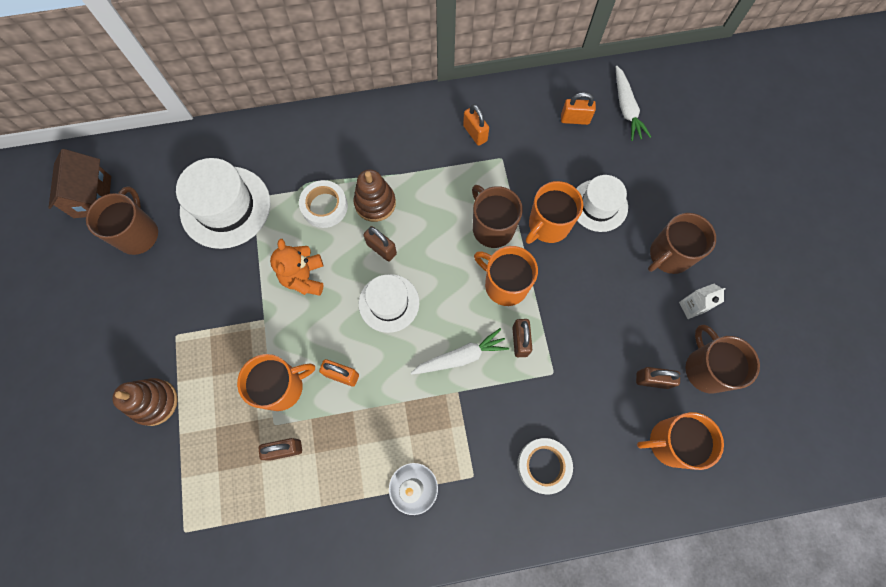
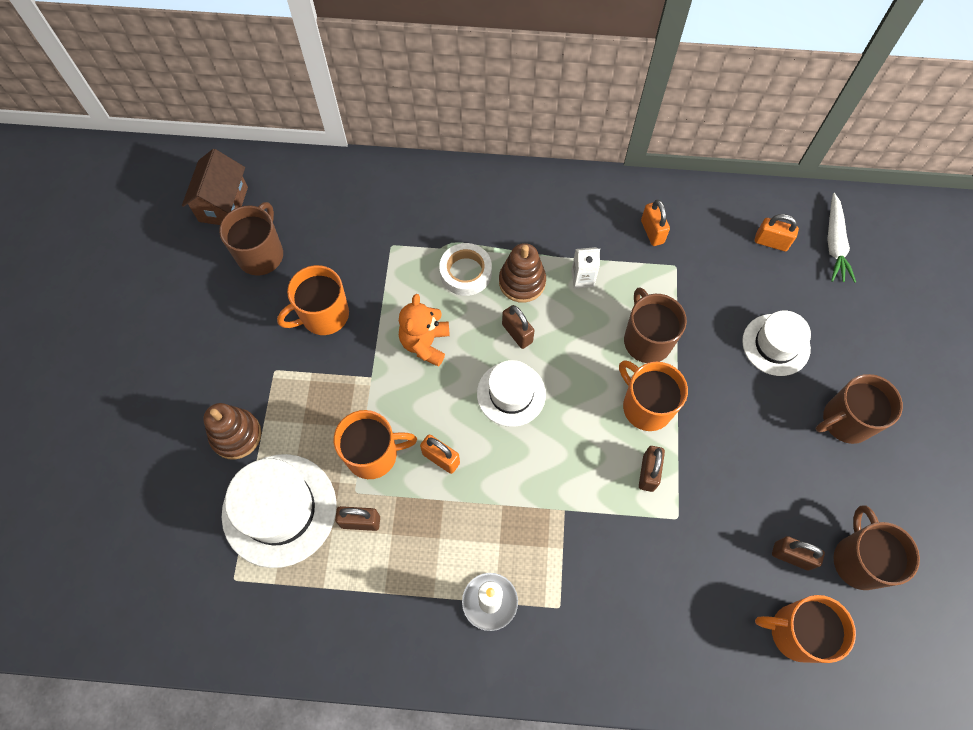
camera: 15 degrees right, 5 degrees down
(225, 207) = (359, 248): white hat -> white hat (279, 510)
(461, 357) = (577, 473): white carrot -> none
(543, 465) = (641, 617): white tape -> none
(548, 225) = (711, 353): orange mug -> orange mug (323, 315)
(691, 307) = (858, 486): white carton -> white carton (582, 278)

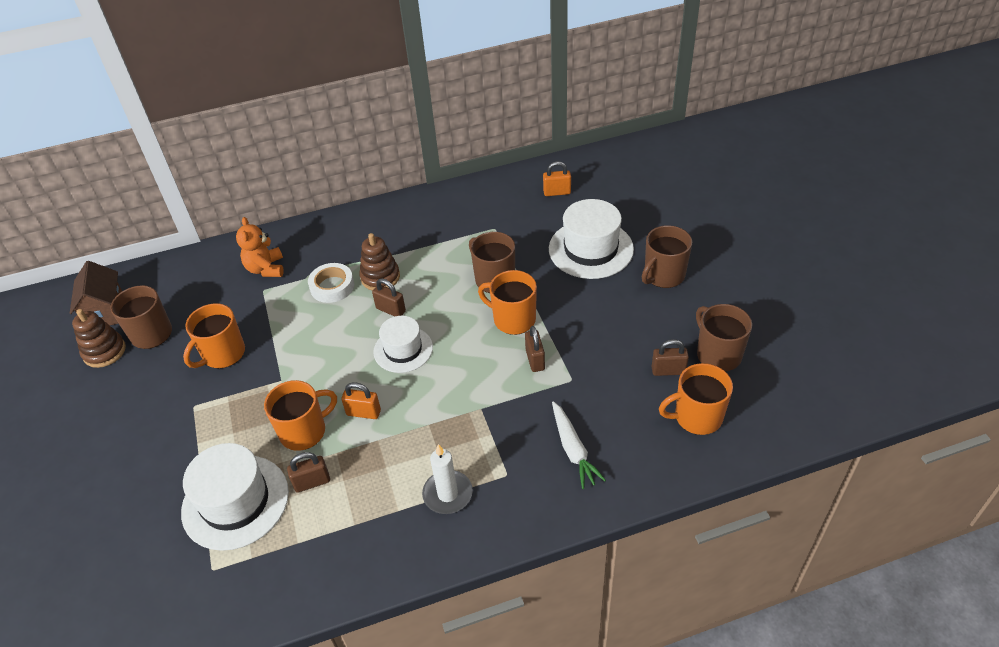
camera: 20 degrees left, 20 degrees down
(236, 435) = (175, 463): brown stacking toy -> brown stacking toy (104, 351)
(425, 343) = (318, 342): orange teddy bear -> orange teddy bear (266, 269)
(582, 278) = (427, 259): white carton -> none
(652, 232) = (467, 214): orange padlock -> none
(776, 345) = (590, 249): white hat -> white hat, size x1.56
(834, 244) = (602, 179): white carrot -> white carrot (573, 449)

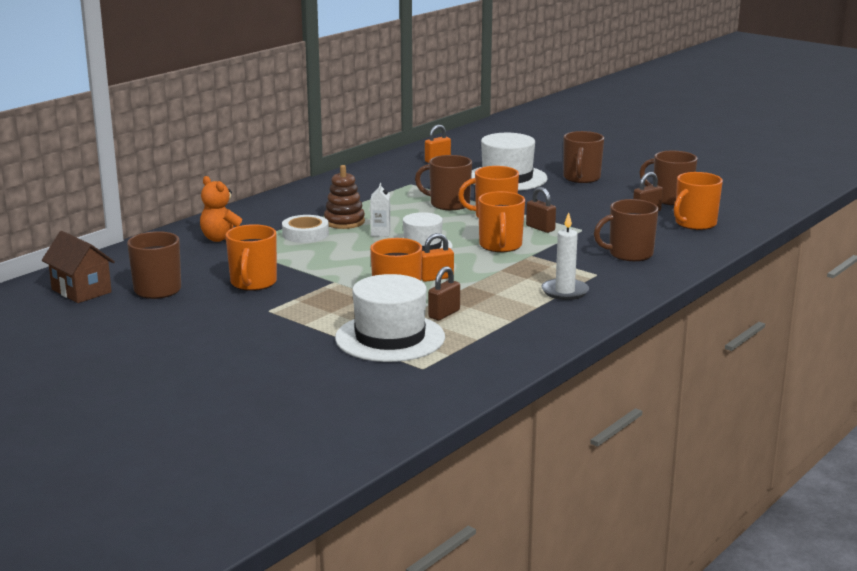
camera: 35 degrees left, 25 degrees down
(104, 351) = (120, 308): brown stacking toy -> none
(391, 310) = (380, 233): brown padlock -> white carton
(469, 378) = (500, 246): none -> orange mug
(573, 449) = (629, 254): white carrot -> brown mug

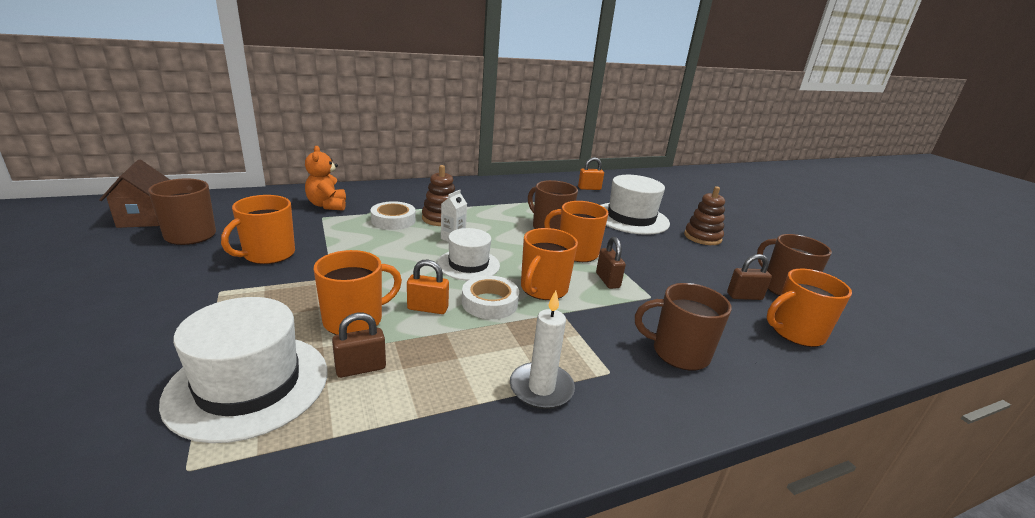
camera: 25 degrees right, 5 degrees up
(474, 263) = (489, 302): none -> white tape
(581, 178) = (702, 237): brown mug -> brown stacking toy

